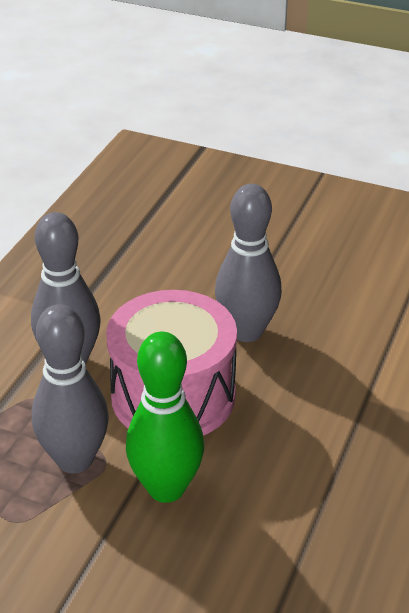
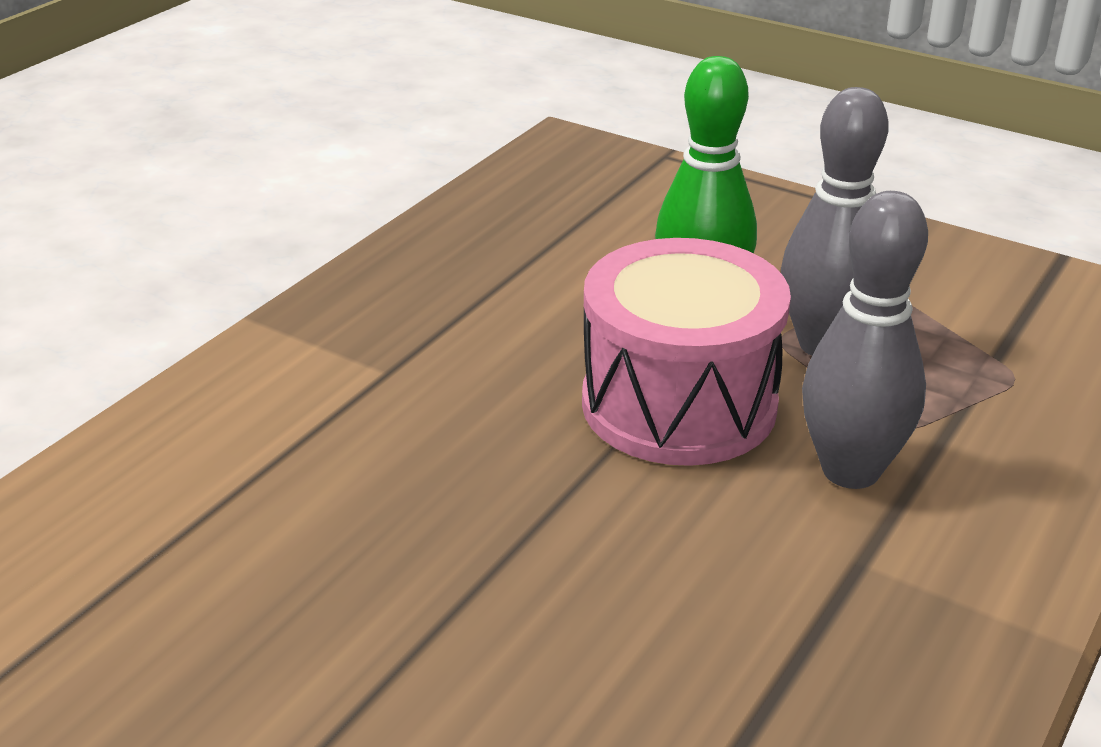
camera: 170 degrees left, 5 degrees down
(246, 331) = (533, 487): grey bowling pin -> none

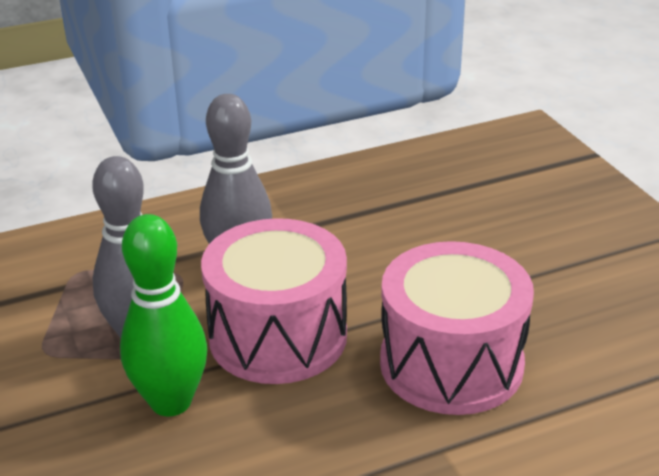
camera: 145 degrees left, 0 degrees up
(442, 457) = (451, 363): none -> pink drum

